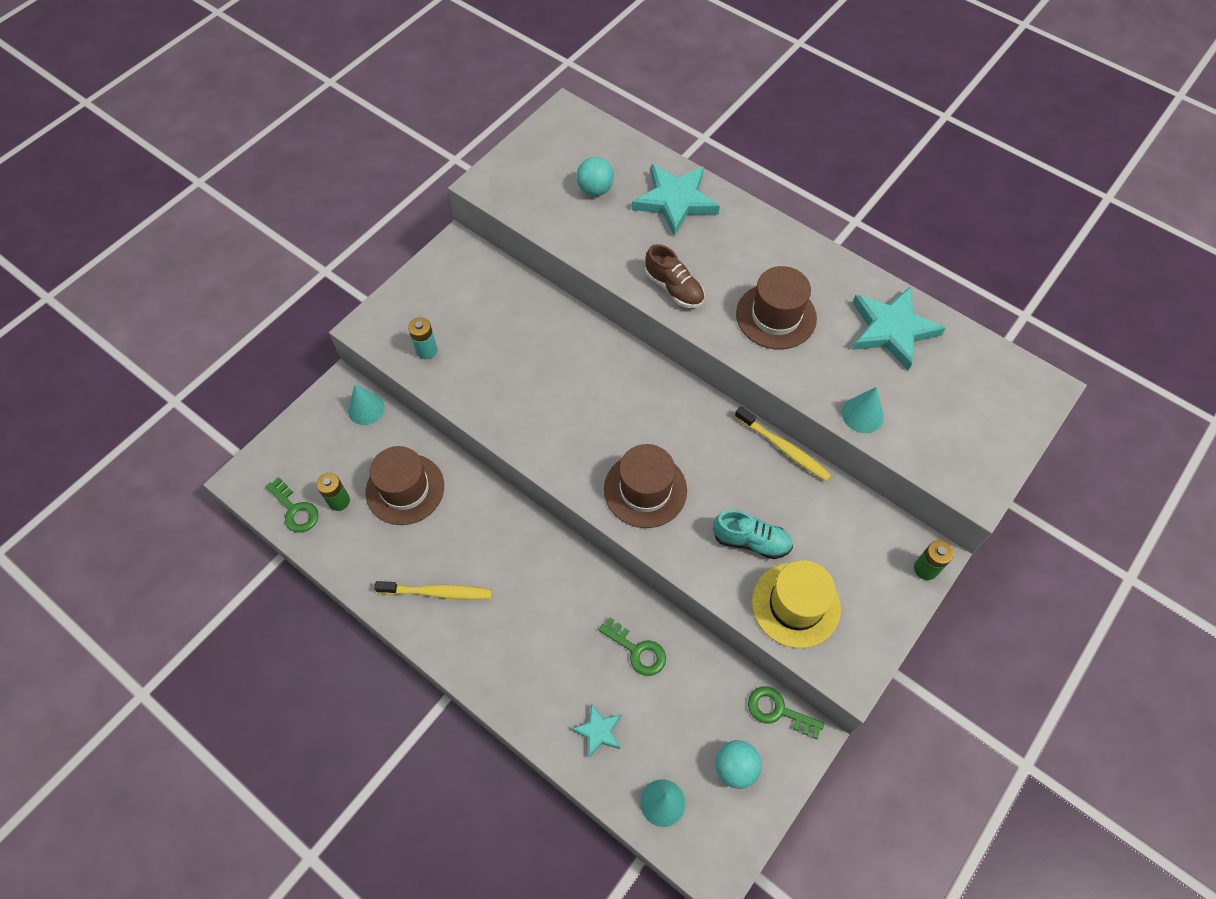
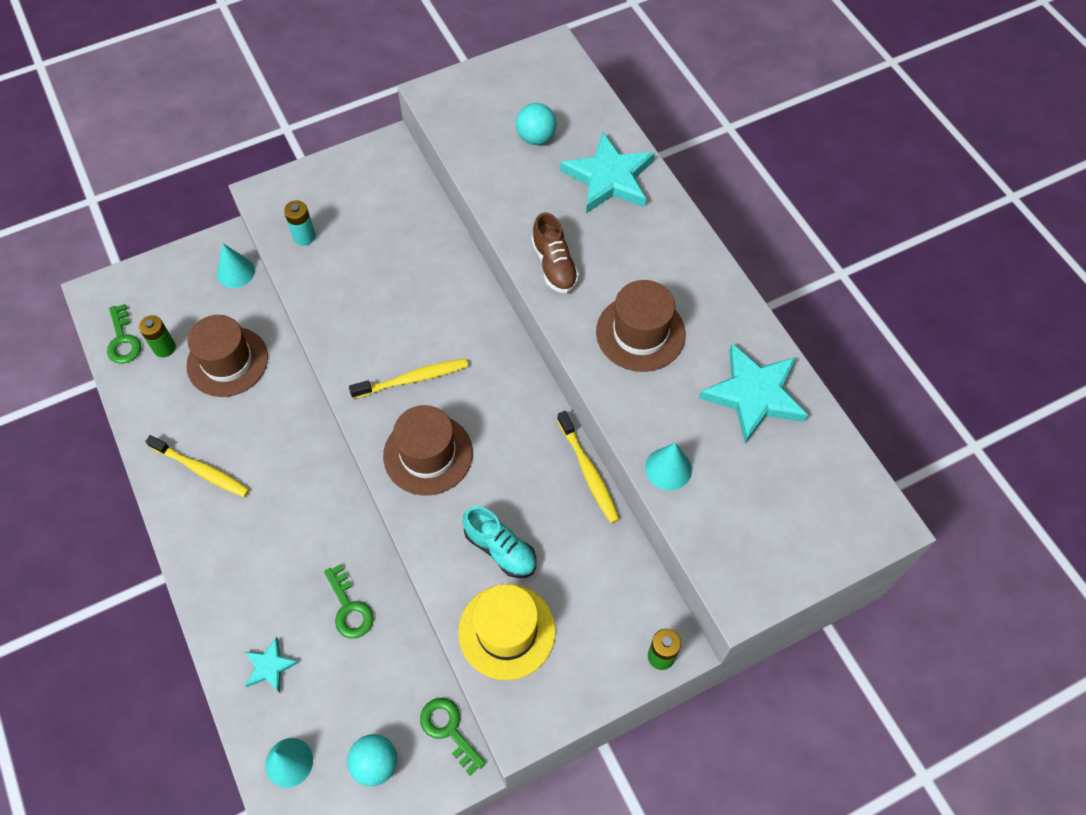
camera: 25 degrees right, 0 degrees up
(595, 433) = (413, 379): none -> yellow toothbrush

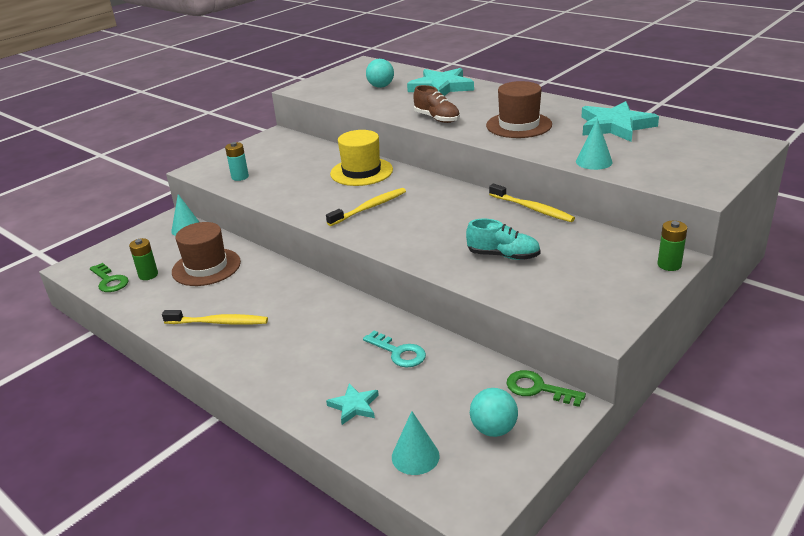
camera: 20 degrees left, 30 degrees down
(349, 608) = (399, 352): green key -> turquoise key
(428, 454) = (409, 233): brown hat -> none
(507, 631) = (546, 289): yellow hat -> yellow hat (361, 172)

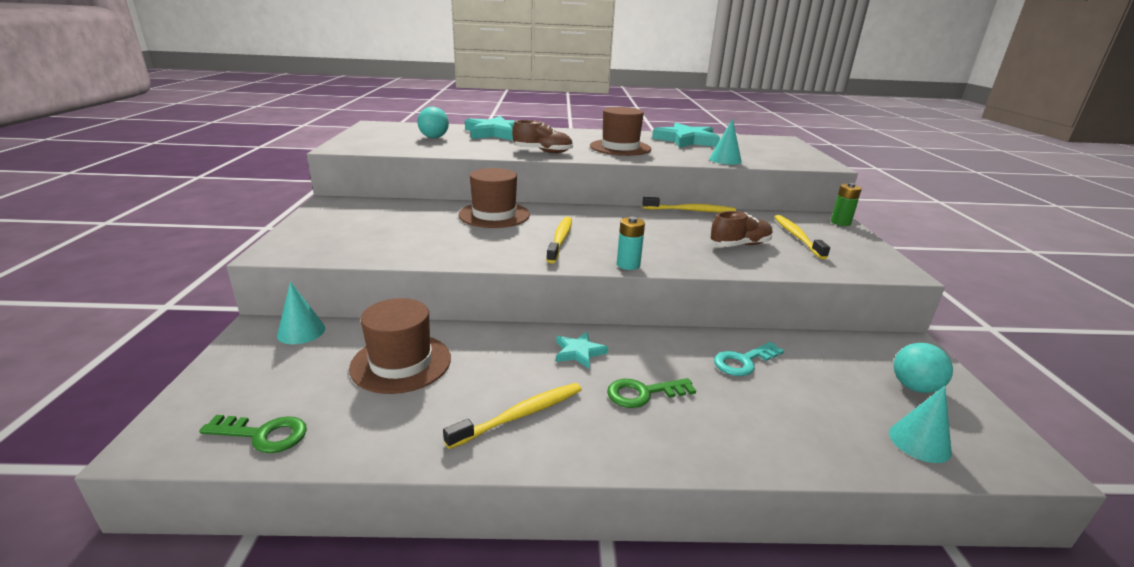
camera: 45 degrees left, 5 degrees down
(148, 275) = (324, 402): green battery -> none
(240, 177) = (355, 246): turquoise battery -> turquoise battery (628, 265)
(354, 406) = (799, 427): turquoise star -> turquoise star (579, 352)
(361, 172) = (494, 215): yellow hat -> brown hat
(399, 352) = (743, 361): turquoise key -> turquoise key turned 150 degrees clockwise
(503, 255) = (739, 245): turquoise shoe -> brown shoe
(537, 388) = (876, 343): green key -> green key (643, 393)
(579, 265) = (797, 237): none -> yellow toothbrush

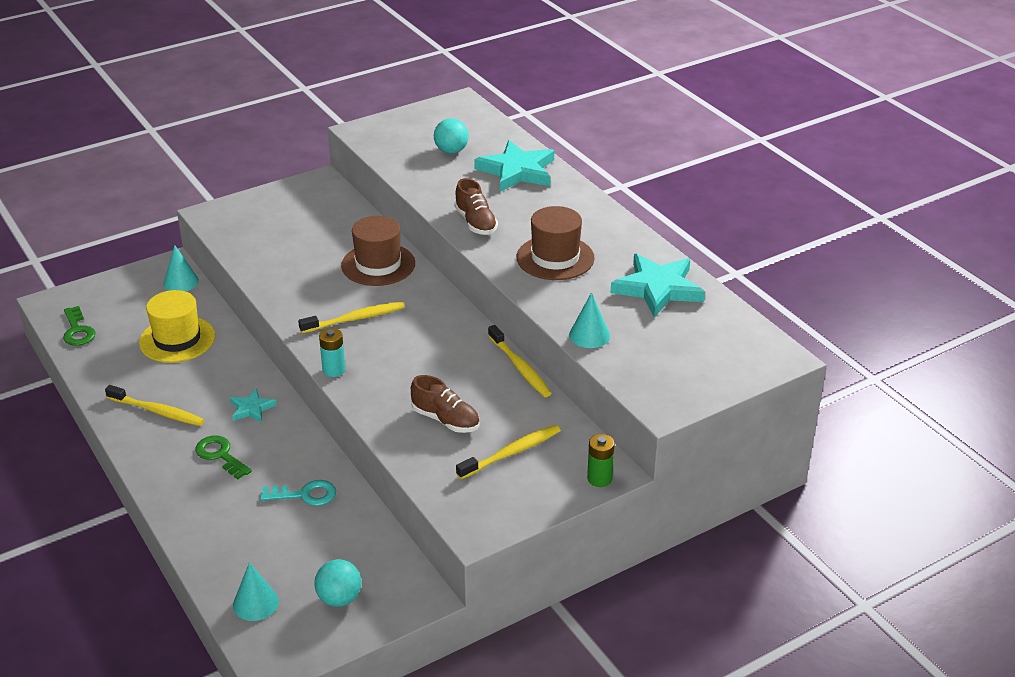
camera: 60 degrees right, 10 degrees up
(401, 363) = (177, 339): brown hat -> yellow hat
(743, 361) = (305, 495): turquoise key -> turquoise key turned 150 degrees clockwise

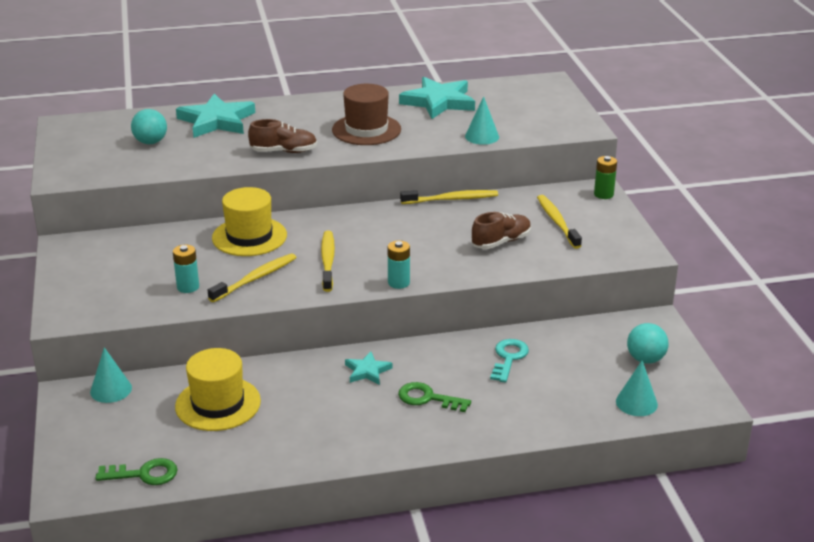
camera: 70 degrees left, 5 degrees down
(157, 411) = (334, 430): yellow toothbrush -> yellow toothbrush (255, 278)
(220, 455) = (427, 398): green key -> green key turned 45 degrees clockwise
(278, 257) = (188, 287): none -> turquoise battery
(378, 265) = (249, 237): brown hat -> yellow hat

